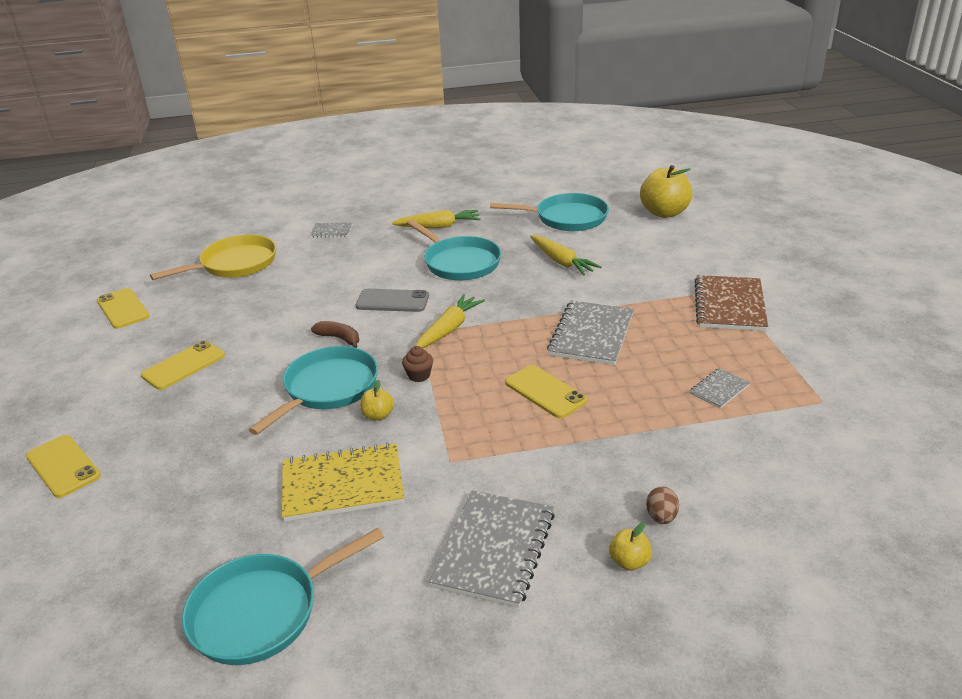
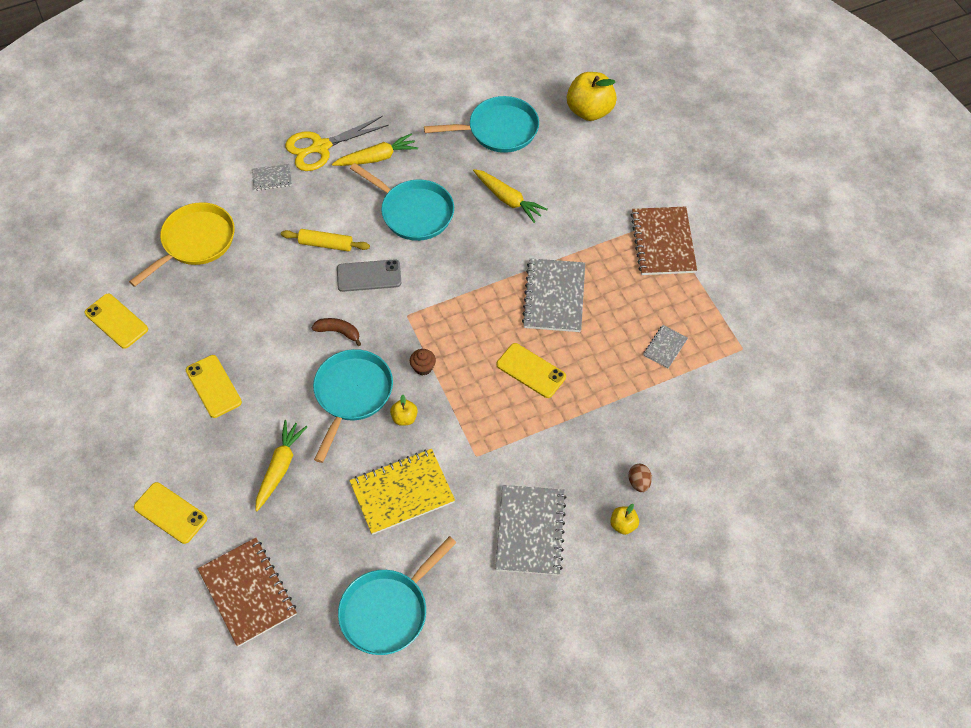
camera: 15 degrees left, 25 degrees up
(96, 560) = (248, 592): none -> brown notebook
(183, 365) = (213, 386): yellow phone -> yellow phone turned 60 degrees counterclockwise
(360, 276) = (326, 244): none -> yellow rolling pin
(388, 217) = (320, 147): none -> yellow scissors
(449, 329) = (431, 306): yellow carrot -> yellow carrot (280, 467)

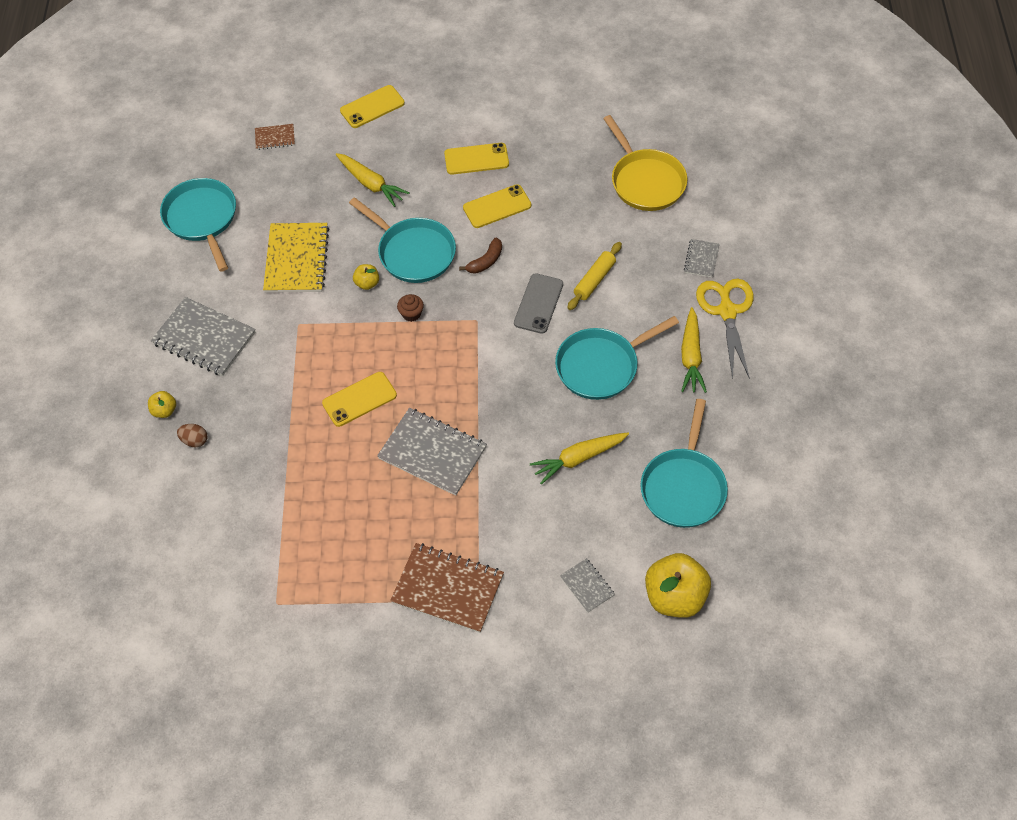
camera: 115 degrees right, 0 degrees up
(116, 321) = (581, 109): yellow phone -> yellow phone (497, 206)
(248, 592) = (275, 138): brown notebook -> brown notebook, size x0.50
(665, 347) = (319, 529): grey notebook -> grey notebook (587, 586)

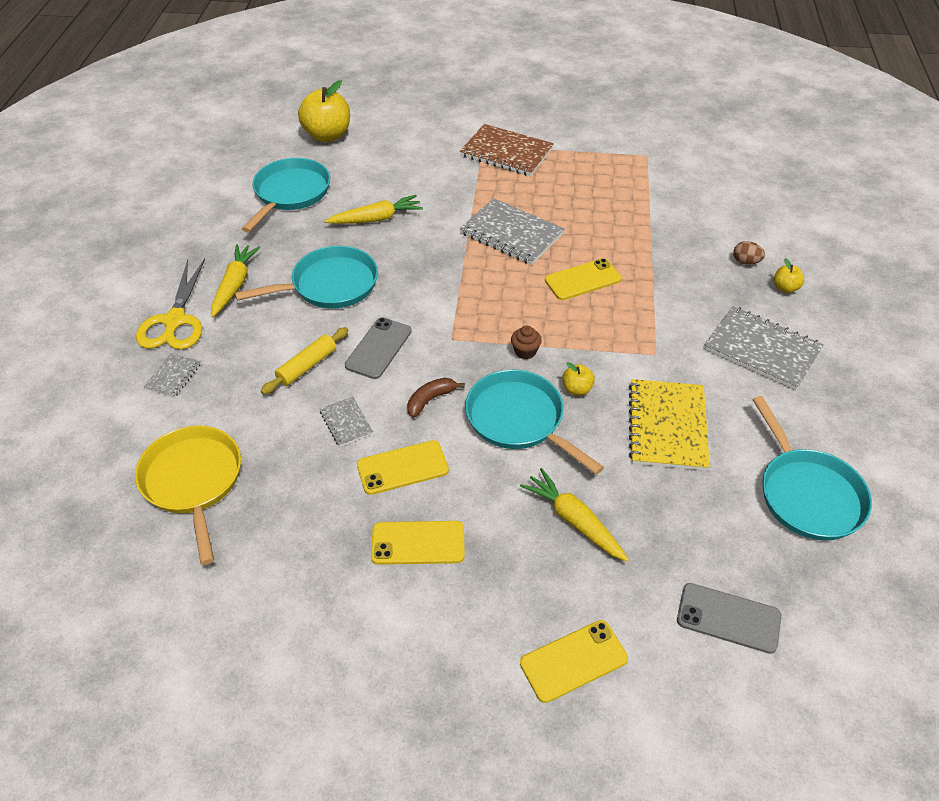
camera: 175 degrees left, 10 degrees down
(275, 138) = (728, 618): brown notebook -> grey phone
(587, 586) = (394, 145): grey notebook -> grey notebook (346, 422)

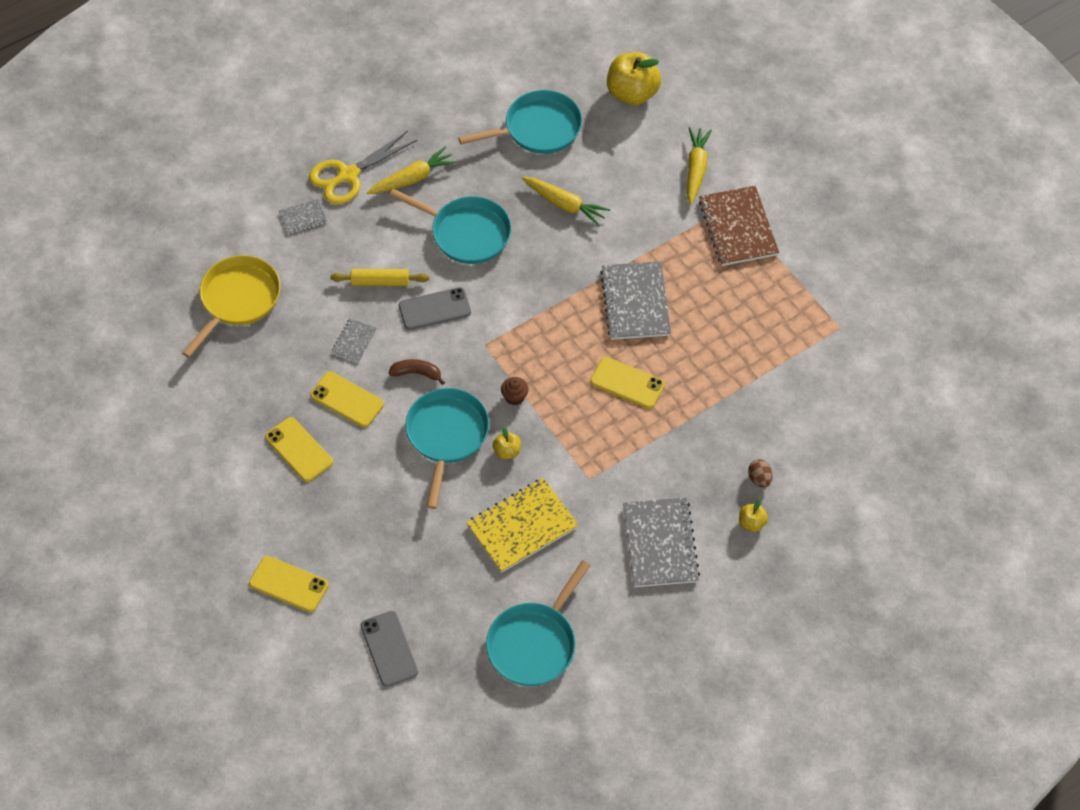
camera: 50 degrees right, 10 degrees up
(573, 520) = (390, 521): yellow carrot -> yellow carrot (696, 169)

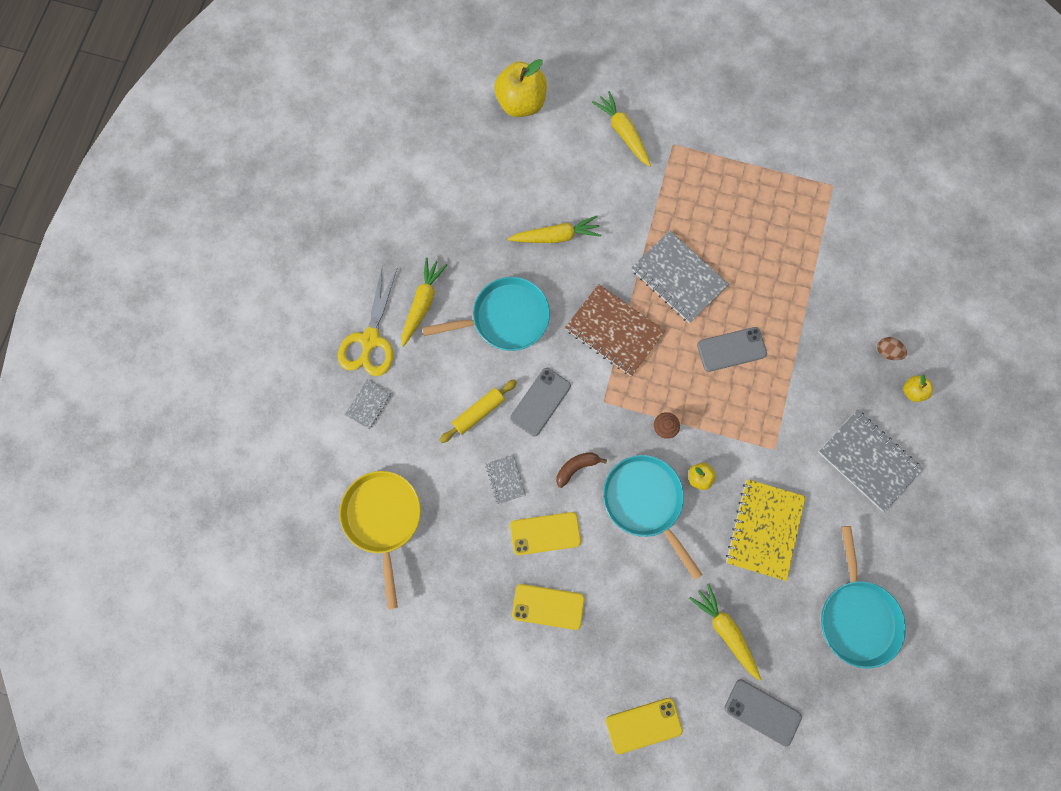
camera: 40 degrees left, 20 degrees up
(418, 570) = (725, 629): none -> yellow carrot
(538, 129) = (479, 187): turquoise pan -> none
(627, 383) = (731, 349): yellow phone -> grey phone
(738, 227) = (694, 159): brown notebook -> brown notebook (614, 331)

